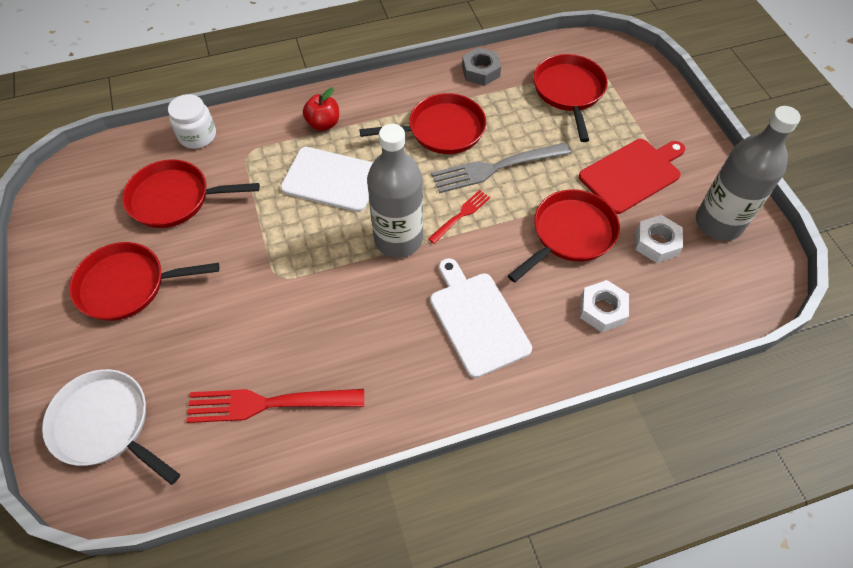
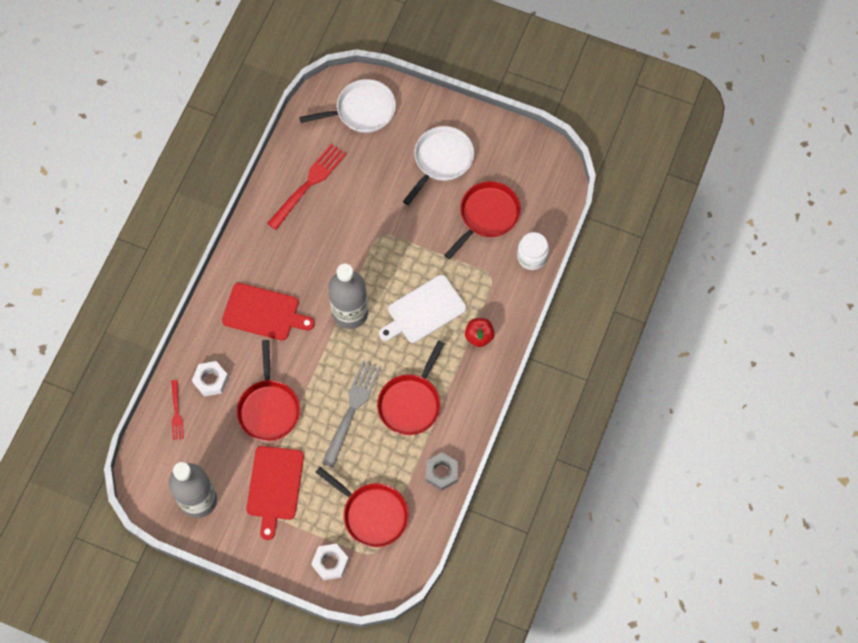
camera: 130 degrees right, 10 degrees up
(128, 285) = (441, 160): red pan -> white pan
(461, 215) = (336, 360): red fork -> red fork (176, 412)
(477, 320) = (264, 312): white cutting board -> red cutting board
(656, 243) = (220, 450): white nut -> white nut (330, 563)

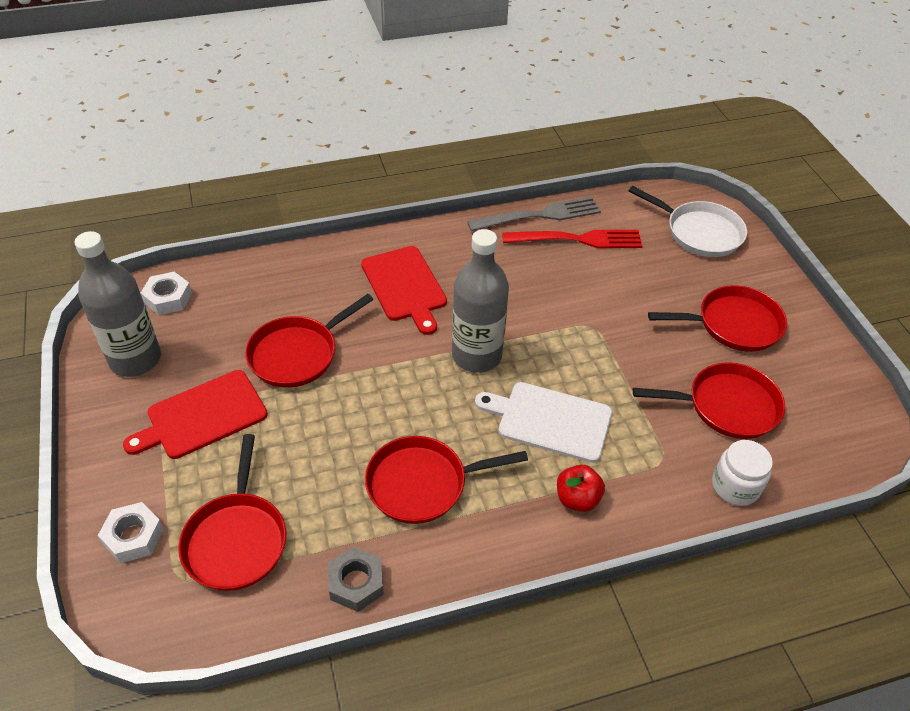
camera: 50 degrees right, 20 degrees down
(176, 412) = (229, 284): red fork -> none
(211, 380) = (289, 290): white nut -> white nut (168, 298)
(352, 410) = (361, 430): grey fork -> grey fork (539, 215)
(441, 160) = (733, 324): white pan -> red pan

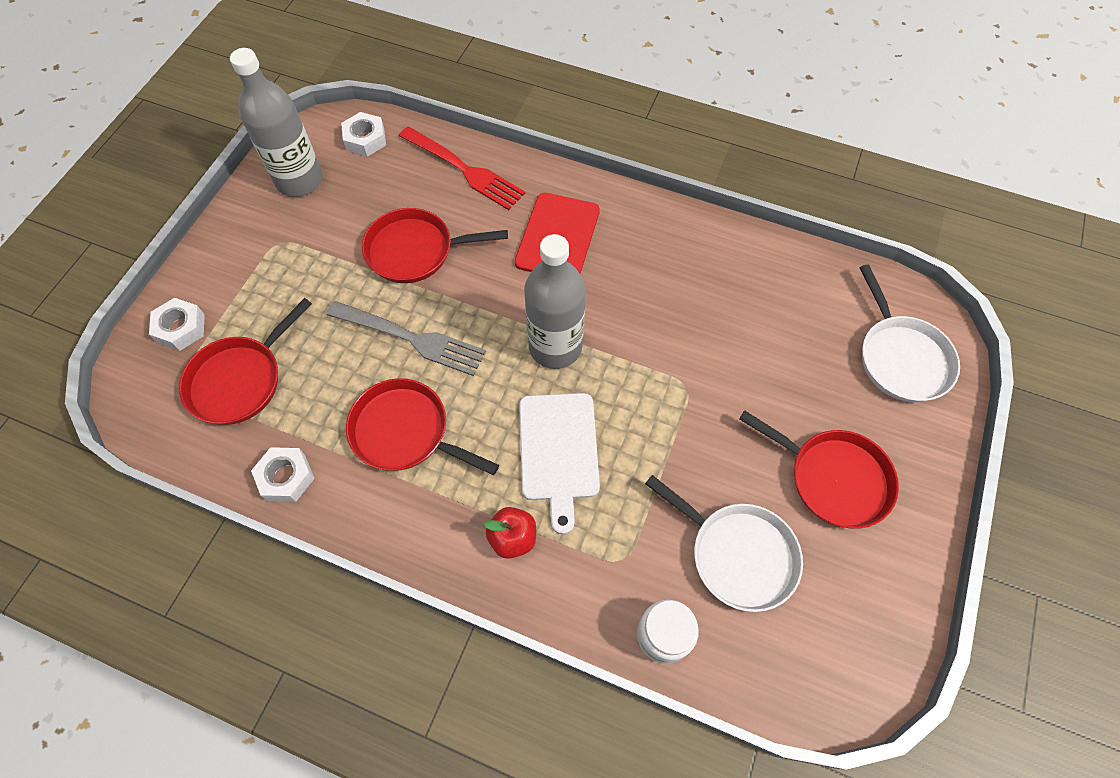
camera: 40 degrees right, 15 degrees up
(203, 416) = (303, 261): red cutting board -> none
(356, 583) = (286, 477): grey nut -> white nut
(539, 215) = (748, 241): grey fork -> grey fork (411, 338)
(550, 421) = (559, 451): white cutting board -> white cutting board turned 150 degrees counterclockwise
(577, 239) = (761, 289): red fork -> red fork (464, 170)
(727, 406) = (737, 554): red pan -> white pan

